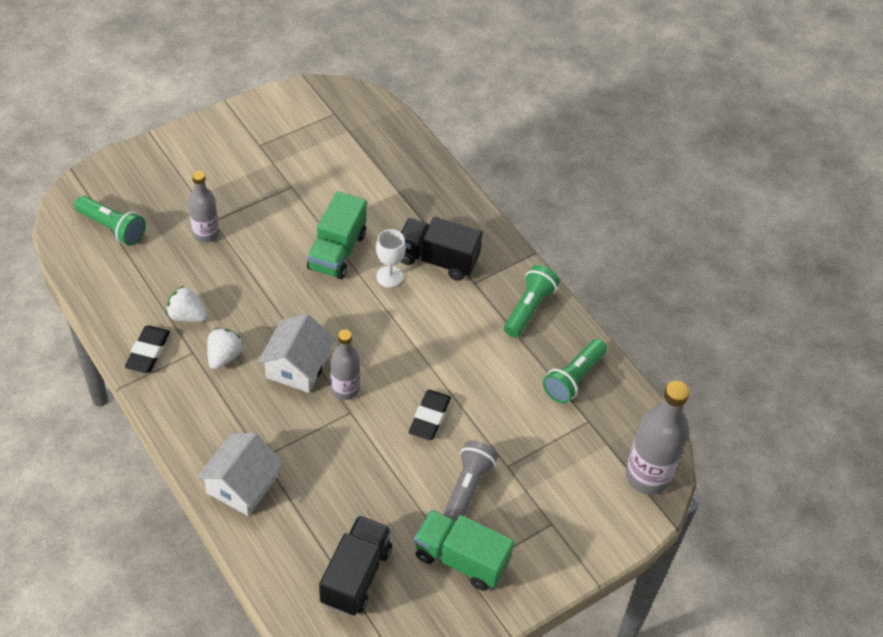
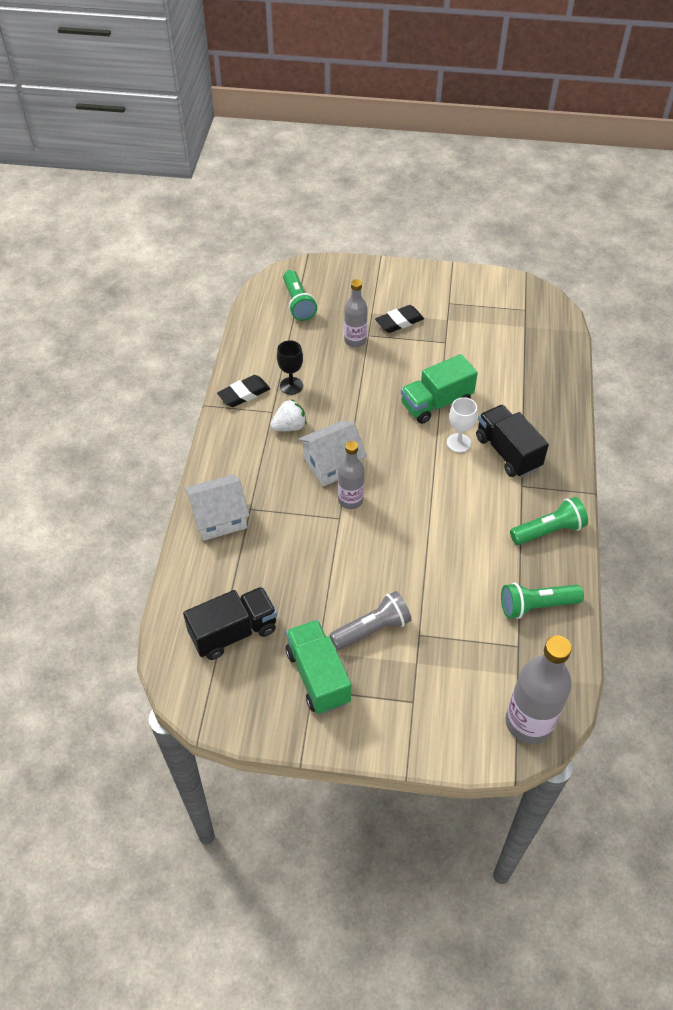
camera: 45 degrees right, 0 degrees up
(187, 316) = (291, 386): white strawberry -> black goblet
(429, 417) = (393, 559): black eraser -> black eraser (399, 322)

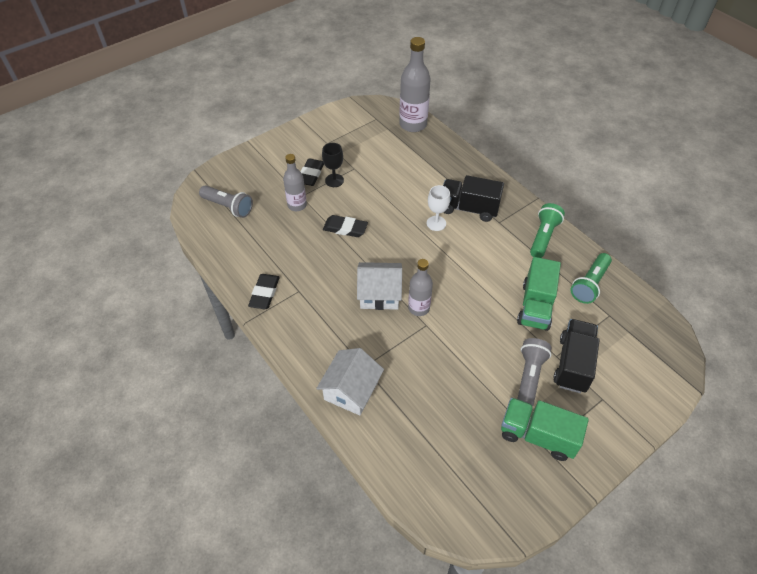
camera: 45 degrees left, 0 degrees up
(233, 632) = (455, 457): black truck -> black truck (572, 364)
(289, 426) = (323, 292): white strawberry -> none
(291, 386) = (291, 264): black goblet -> black goblet (334, 180)
(298, 303) = (228, 207): green flashlight -> grey flashlight
(332, 464) = (379, 294): white house -> white house turned 75 degrees clockwise
(371, 389) = (345, 228): none -> black eraser
(436, 403) = (394, 209): green truck -> green truck (535, 306)
(529, 722) = (666, 353): grey bottle -> grey bottle (413, 124)

